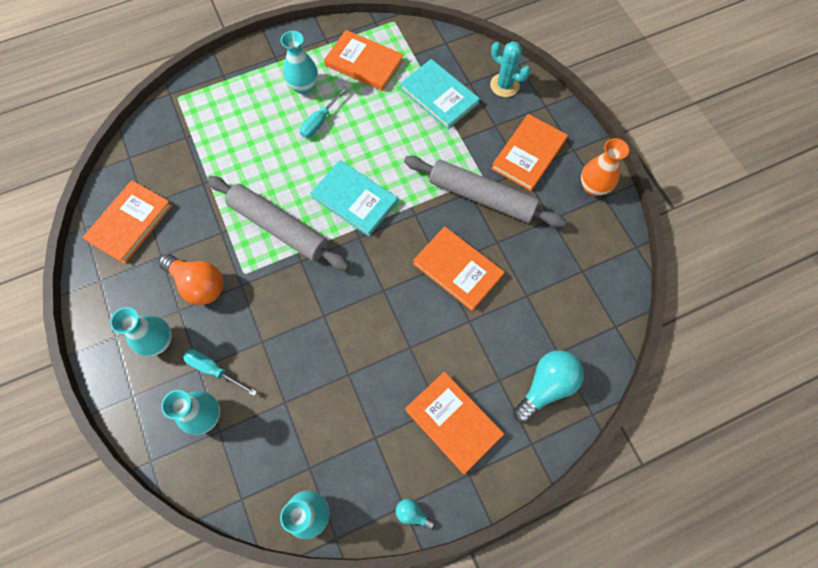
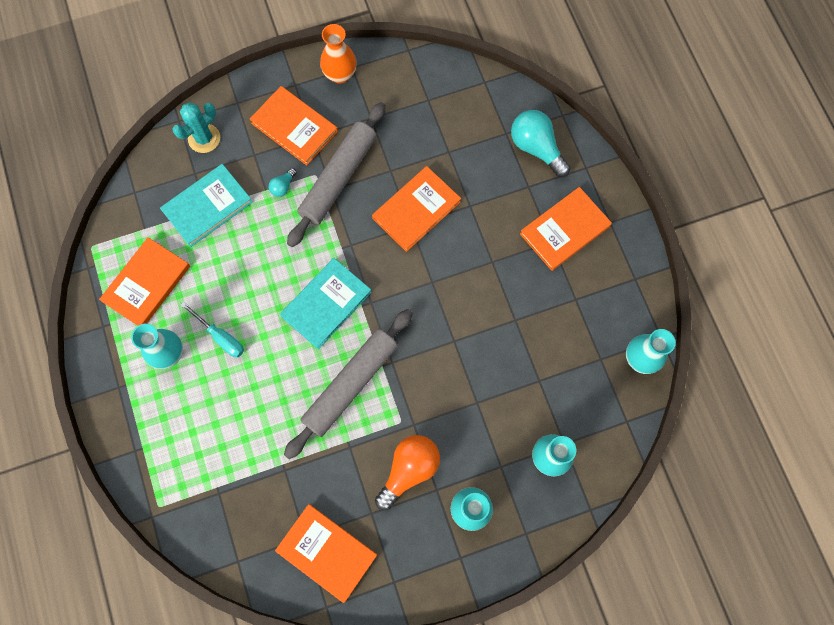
camera: 85 degrees left, 5 degrees up
(214, 370) = (503, 450): turquoise screwdriver -> none
(412, 514) = (641, 271): turquoise light bulb -> turquoise light bulb (283, 186)

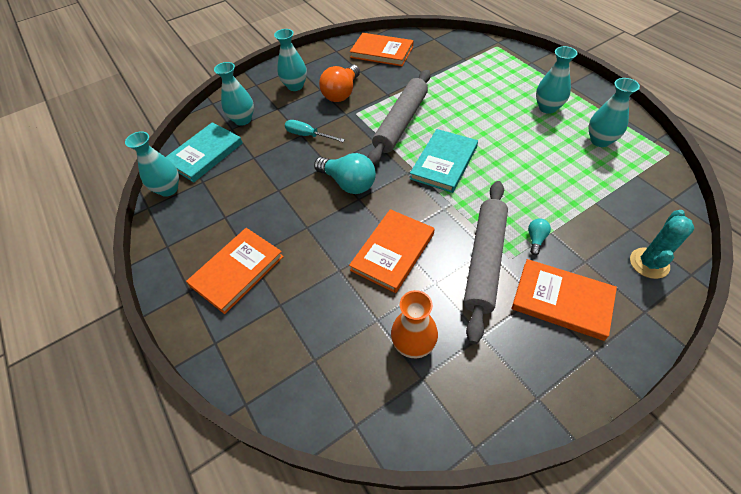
camera: 170 degrees right, 20 degrees down
(147, 284) = (600, 140): orange book -> turquoise vase
(207, 206) = (595, 204): turquoise book -> turquoise book (205, 154)
(220, 336) = (516, 125): turquoise screwdriver -> turquoise screwdriver (308, 135)
(340, 74) = (547, 382): orange vase -> orange vase (413, 344)
(536, 148) = (275, 350): turquoise light bulb -> turquoise light bulb (348, 183)

